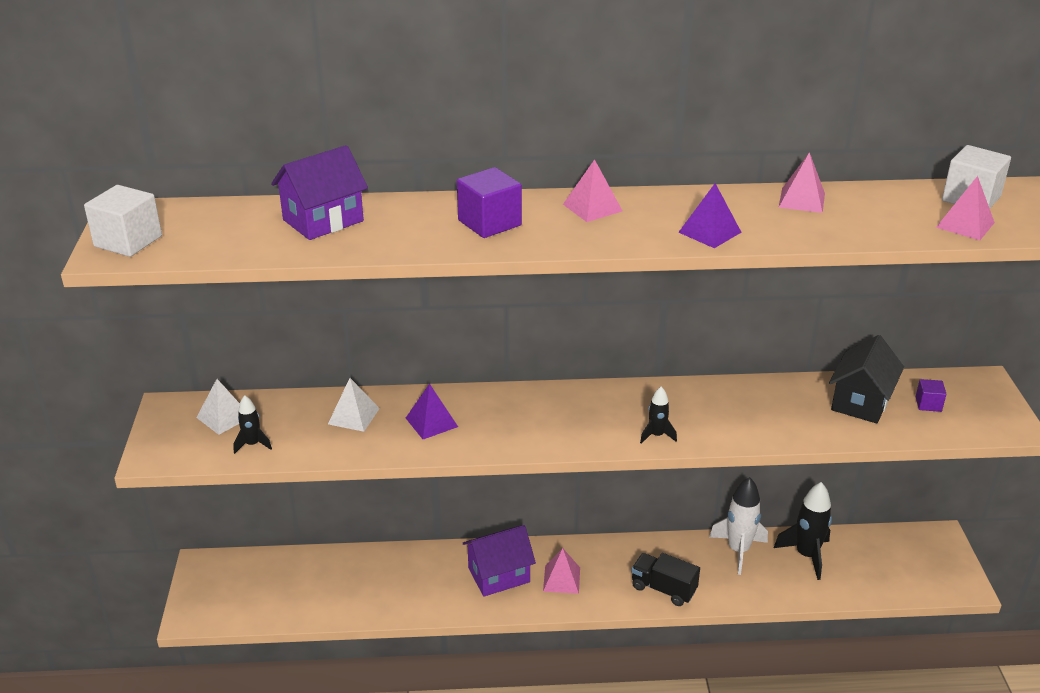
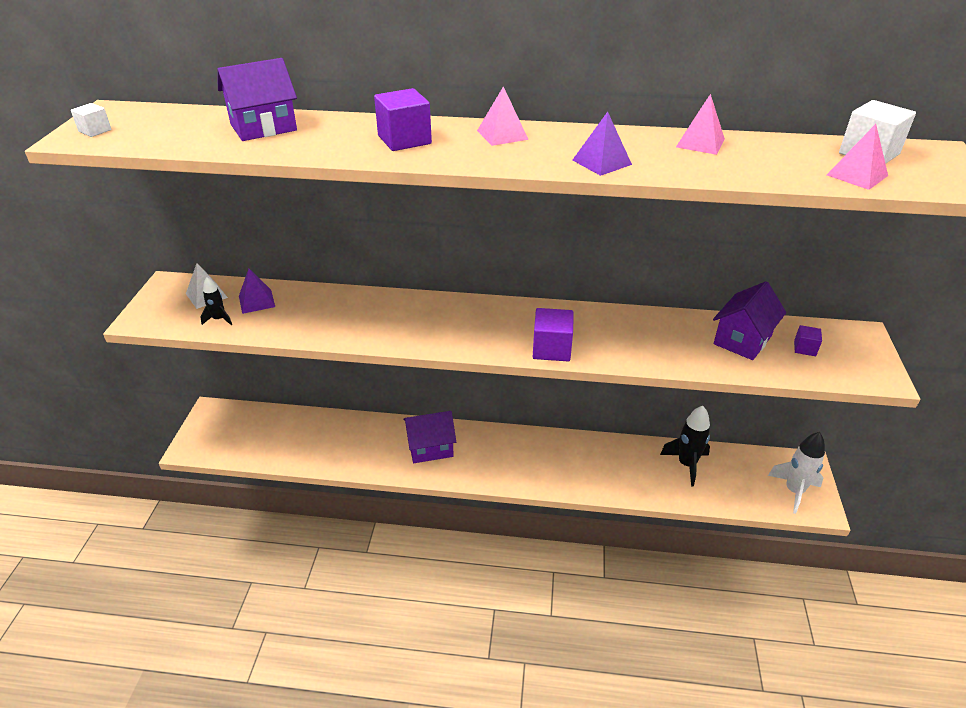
camera: 10 degrees right, 5 degrees up
(128, 241) = (95, 131): white cube -> white cube, size x0.55
(353, 416) = (307, 305): white pyramid -> none
(431, 422) = (367, 317): purple pyramid -> purple pyramid (256, 301)
(561, 579) = (479, 457): pink pyramid -> none
(656, 435) = (551, 349): black rocket -> purple cube
(663, 589) = (559, 476): black truck -> none
(738, 550) = (630, 453): white rocket -> white rocket (794, 491)
(861, 402) = (742, 340): black house -> purple house

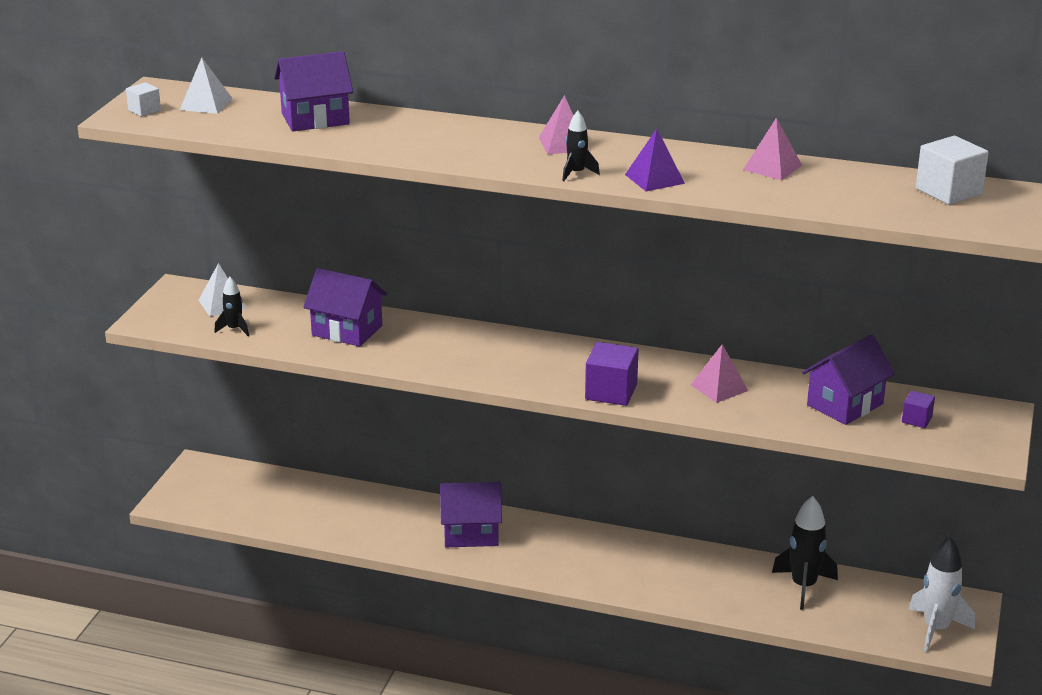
camera: 10 degrees right, 10 degrees down
(156, 121) = (206, 104): none -> white pyramid
(256, 301) = (279, 315): purple pyramid -> none
(316, 310) = (347, 330): none -> purple house
(404, 140) = (458, 142): purple cube -> none
(527, 162) = (576, 173): none -> black rocket
(857, 175) = (916, 211): pink pyramid -> pink pyramid (719, 387)

